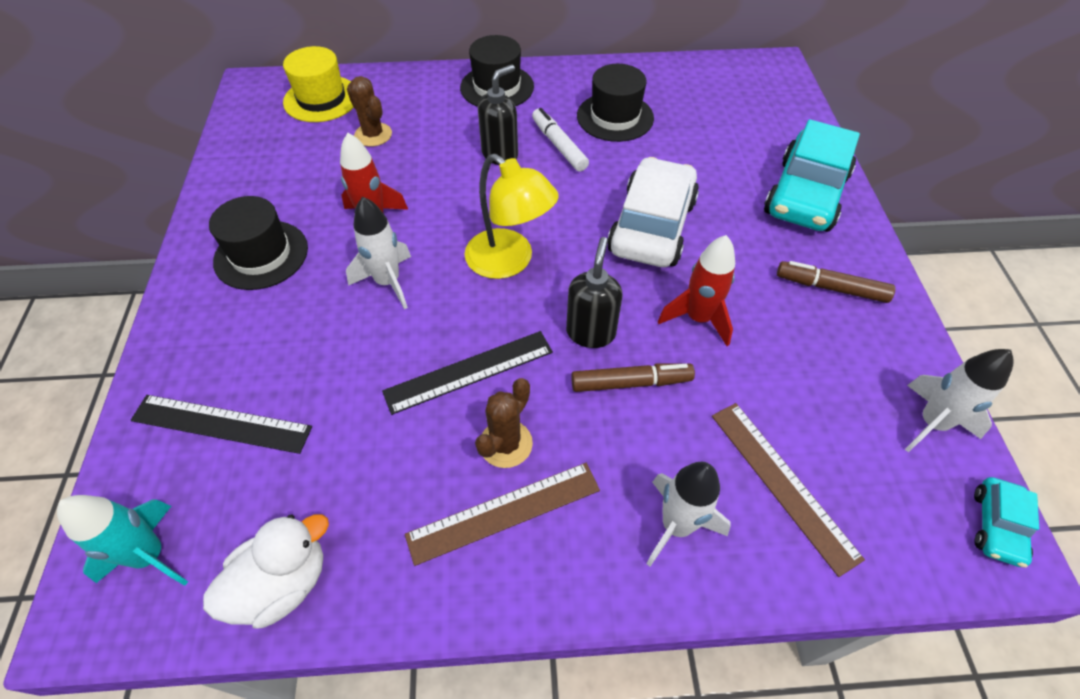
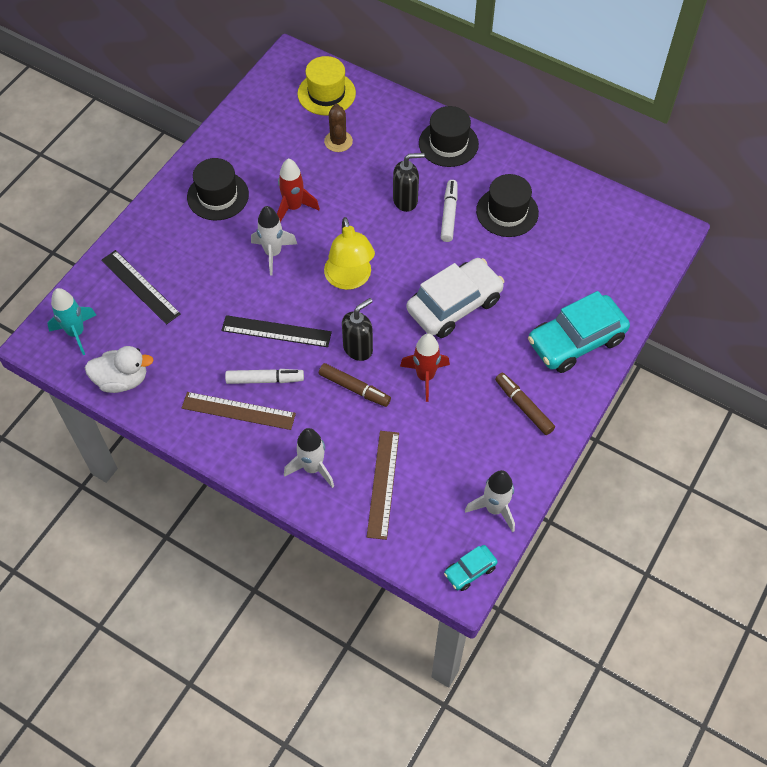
camera: 35 degrees right, 5 degrees up
(506, 444) = (265, 380): brown cactus -> white marker

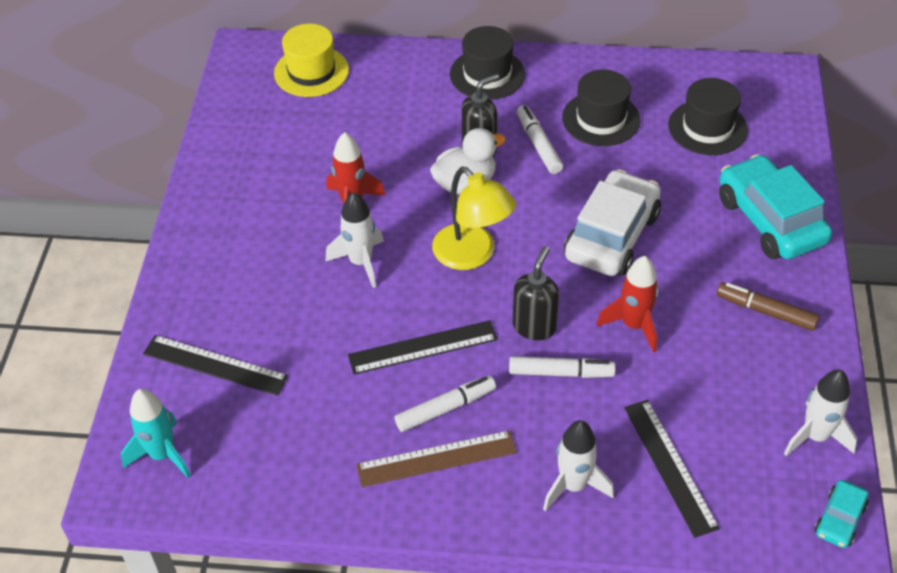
camera: 25 degrees left, 10 degrees down
(122, 380) = (261, 486): white duck -> white duck (465, 183)
(218, 196) = (250, 225): black hat -> black hat (707, 127)
(338, 141) = (359, 115): brown cactus -> none
(354, 388) = (561, 373): brown marker -> white marker
(383, 484) = (670, 466): brown ruler -> black ruler
(576, 341) = (770, 220): turquoise car -> turquoise car turned 120 degrees clockwise

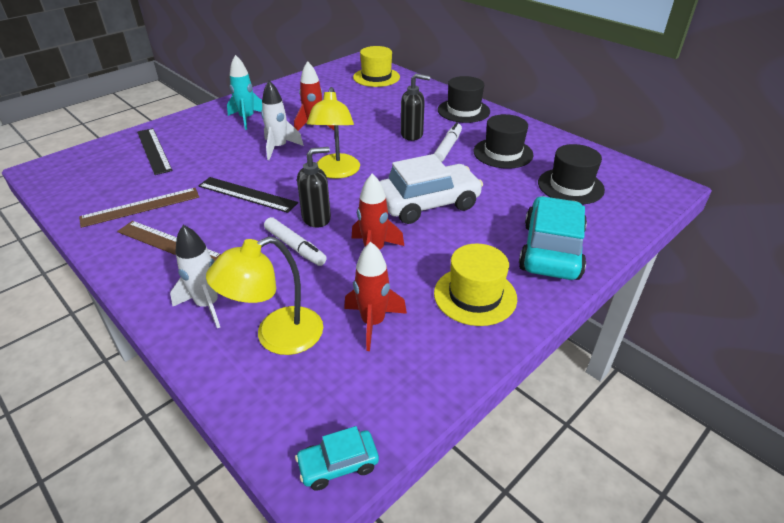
camera: 40 degrees right, 10 degrees down
(162, 454) = (76, 168): turquoise rocket -> turquoise rocket (247, 119)
(334, 443) = (141, 207): none -> brown ruler
(445, 408) = (211, 225): white marker -> none
(465, 183) = (381, 144): white duck -> none
(670, 466) = (277, 336): black ruler -> yellow lamp
(723, 396) = (373, 323): none -> red rocket
(765, 311) = (475, 295): brown marker -> yellow hat
(815, 436) = (402, 393): white rocket -> none

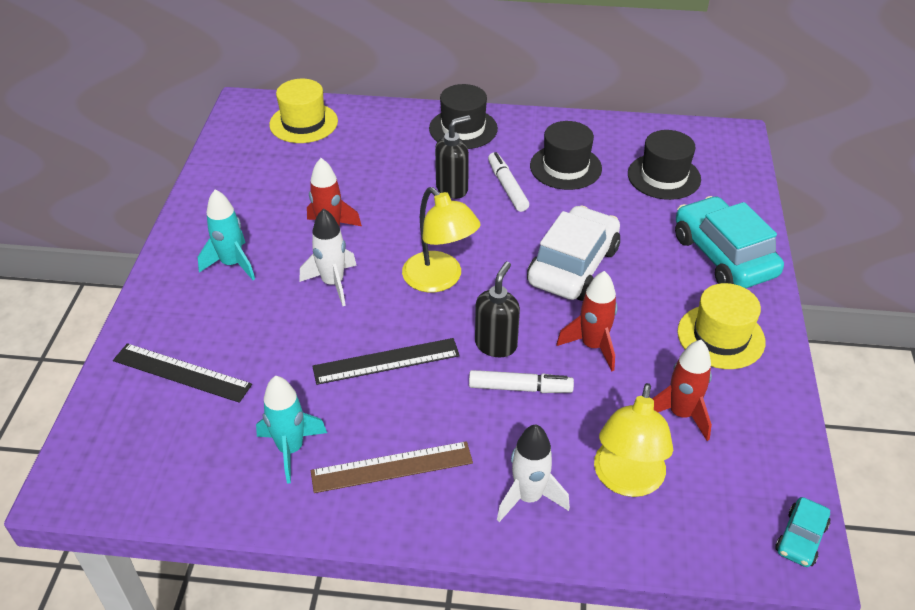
camera: 40 degrees left, 5 degrees up
(141, 207) = (291, 449): brown ruler -> turquoise rocket

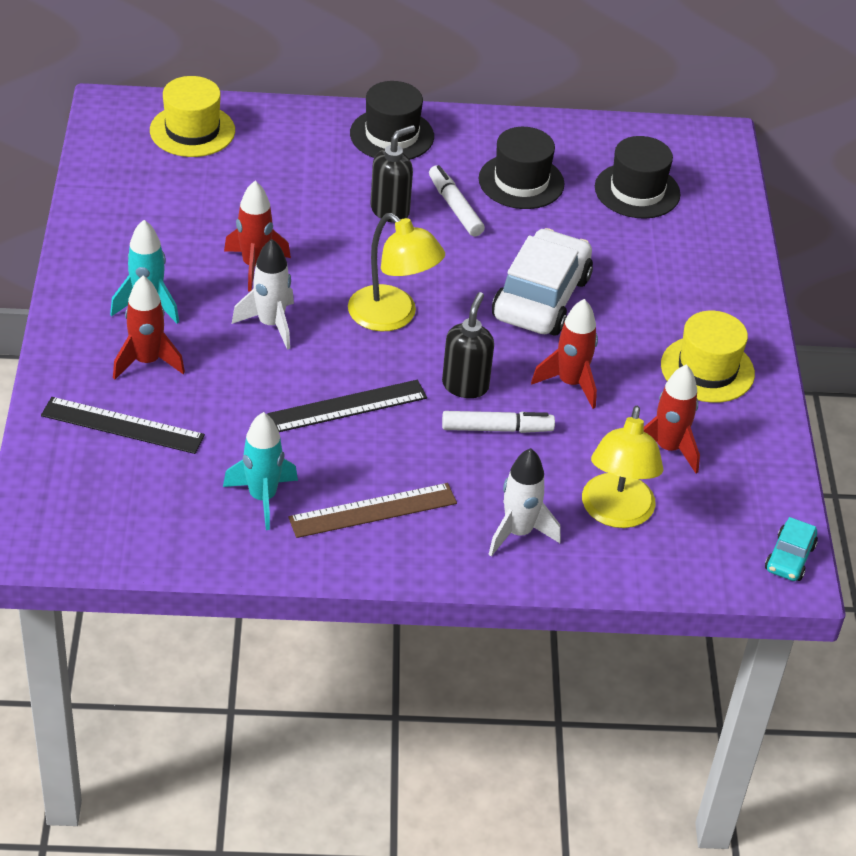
camera: 10 degrees left, 0 degrees up
(219, 314) = (147, 362): none -> red rocket
(723, 256) = (708, 282): turquoise car -> none

